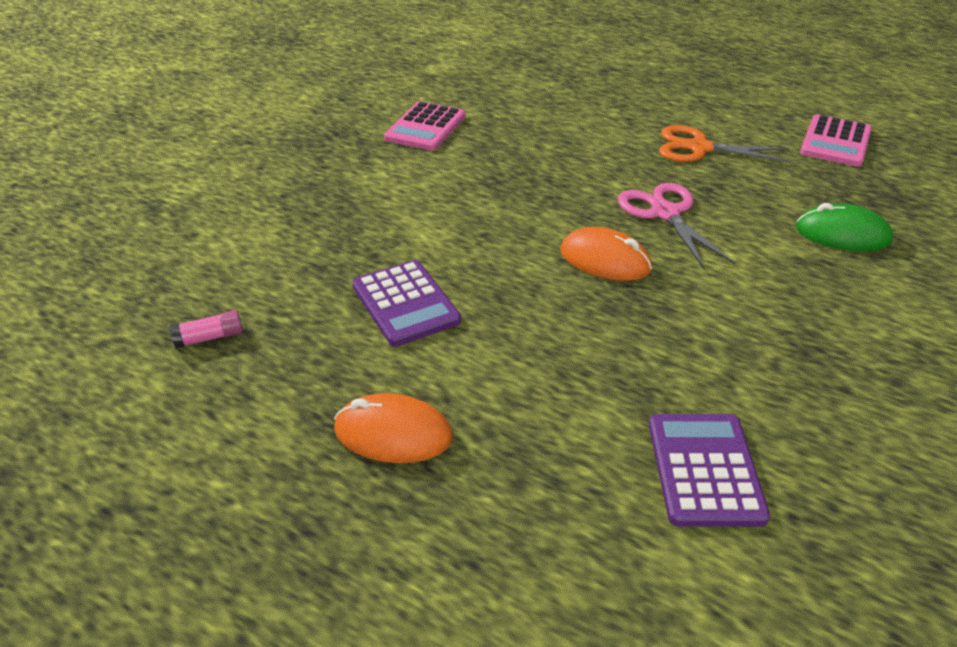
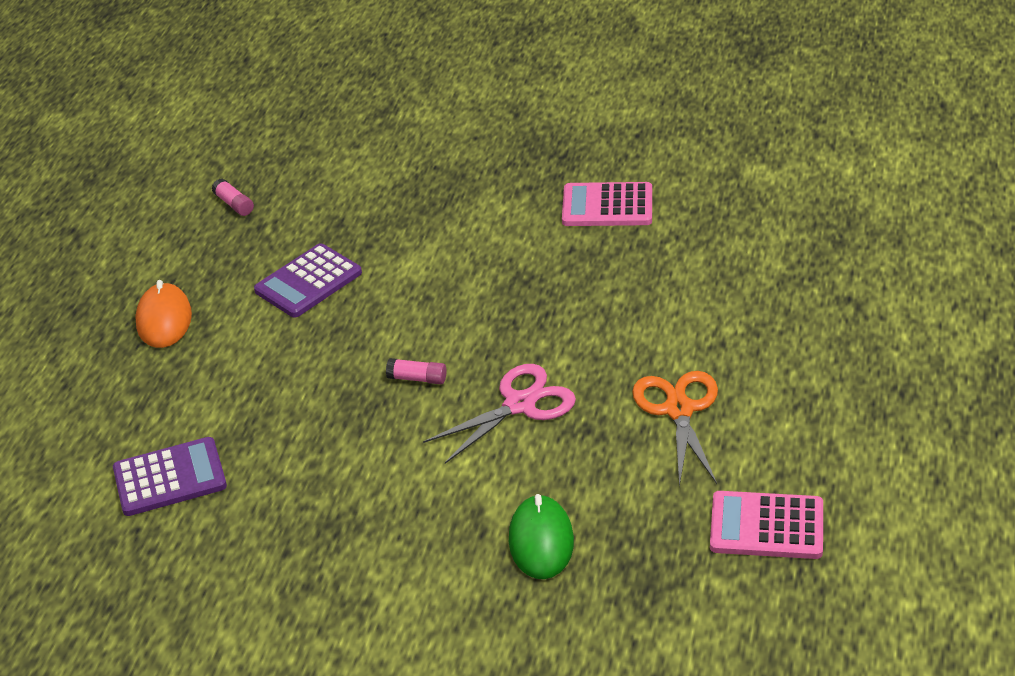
camera: 75 degrees right, 0 degrees up
(605, 260) = (417, 379): orange mouse -> pink glue stick

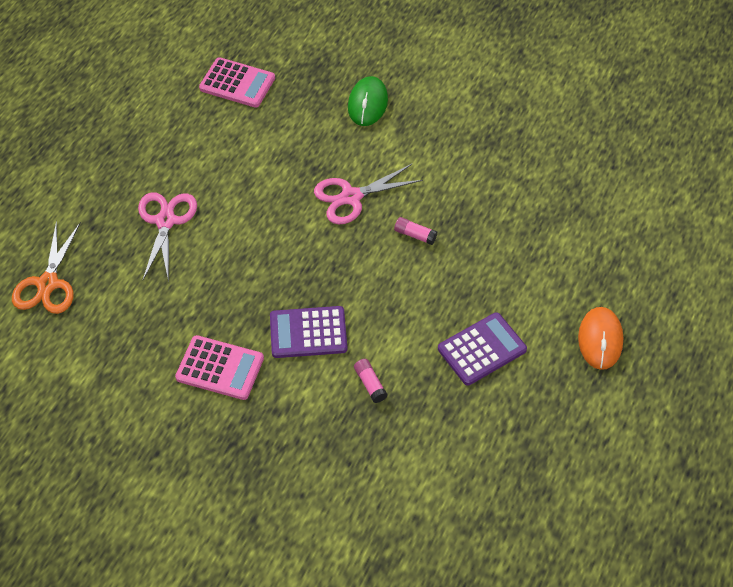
camera: 170 degrees left, 15 degrees up
(170, 478) = (592, 198): purple calculator -> purple calculator (308, 333)
(234, 204) = (538, 463): pink glue stick -> pink glue stick (370, 384)
(679, 410) = (251, 168): orange scissors -> orange scissors (48, 284)
(758, 324) = (165, 221): none -> pink scissors

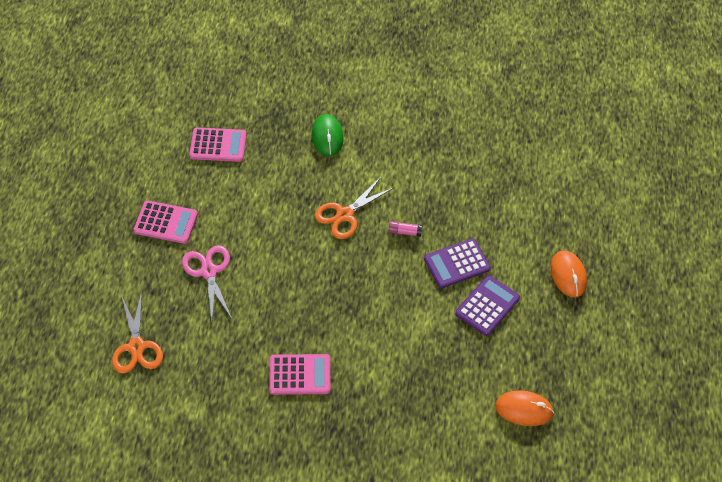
camera: 20 degrees left, 0 degrees up
(141, 154) = (166, 222): none -> pink calculator
(308, 333) = (355, 329): purple calculator -> purple calculator (457, 264)
(351, 197) = (345, 215): pink scissors -> orange scissors
(370, 384) = (416, 355): pink glue stick -> none
(478, 489) = (524, 409): none -> orange mouse

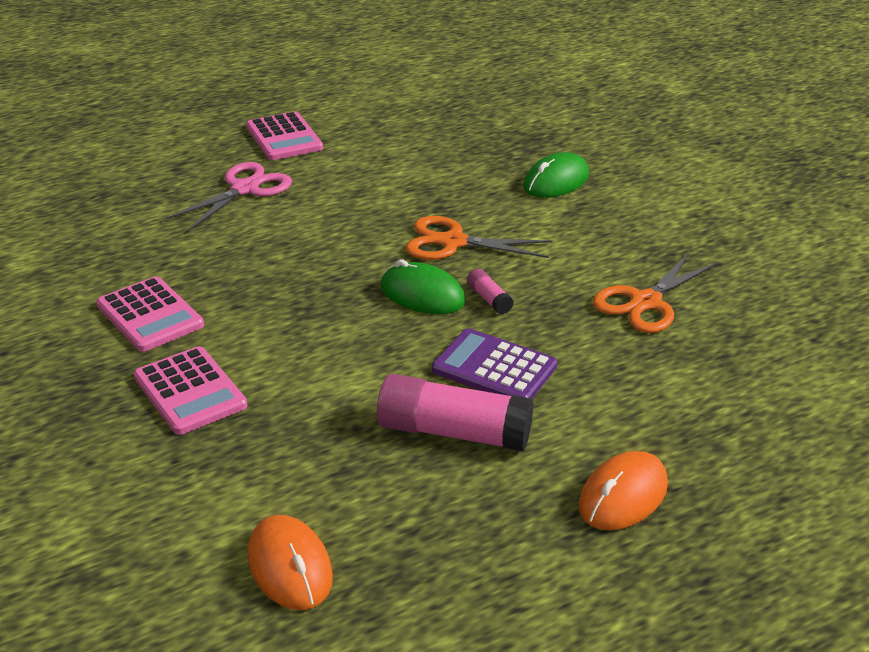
camera: 55 degrees right, 20 degrees down
(136, 347) = (85, 189): orange scissors -> orange scissors (646, 302)
(218, 145) = (436, 123): pink calculator -> pink calculator (190, 391)
(378, 255) = (422, 294): none -> green mouse
(487, 306) = (453, 432): purple calculator -> pink glue stick

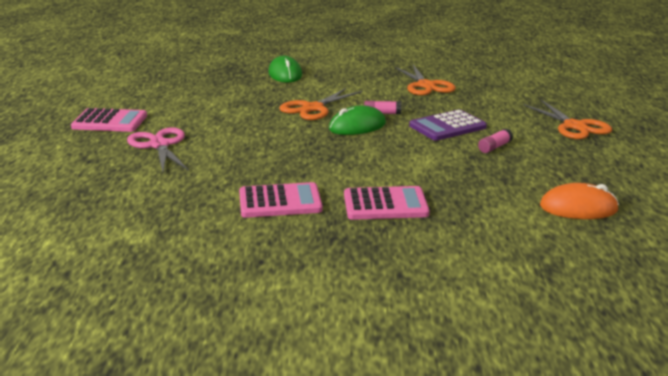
camera: 60 degrees left, 10 degrees down
(453, 432) = (494, 147): pink glue stick -> pink glue stick, size x0.45
(623, 495) = (574, 126): orange mouse -> orange scissors

